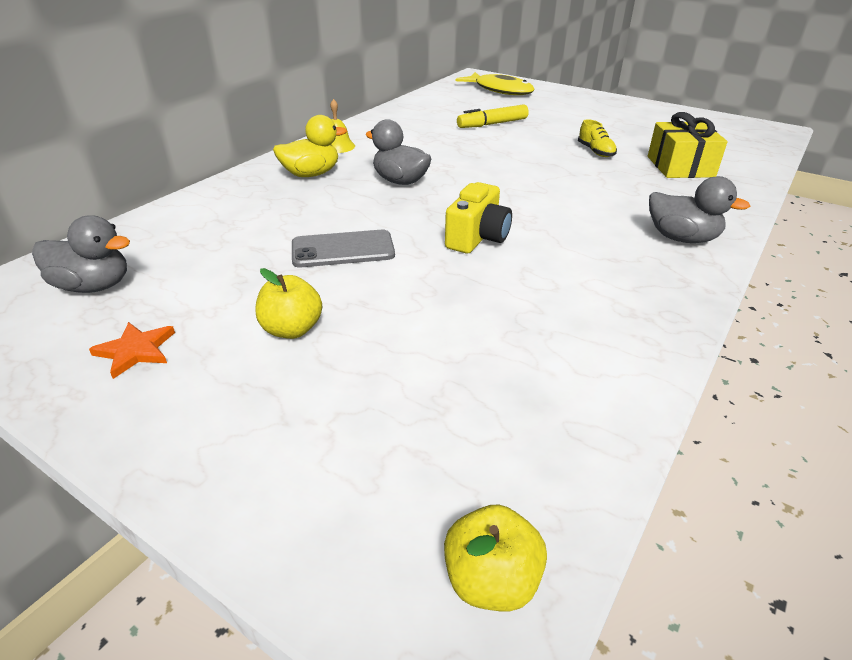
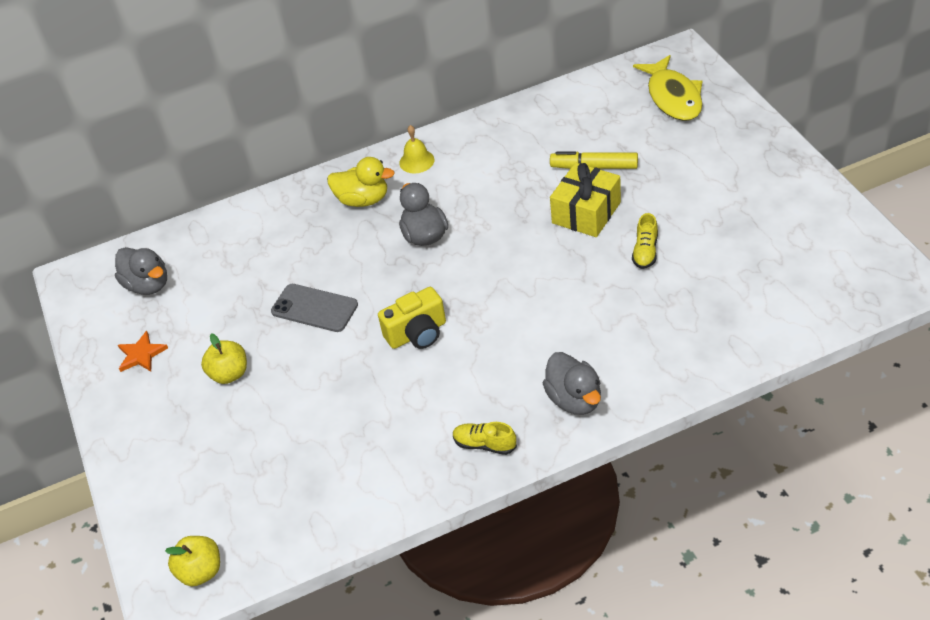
camera: 40 degrees right, 10 degrees up
(657, 292) = (484, 444): none -> yellow shoe
(680, 166) = (701, 306): yellow gift -> yellow gift (586, 212)

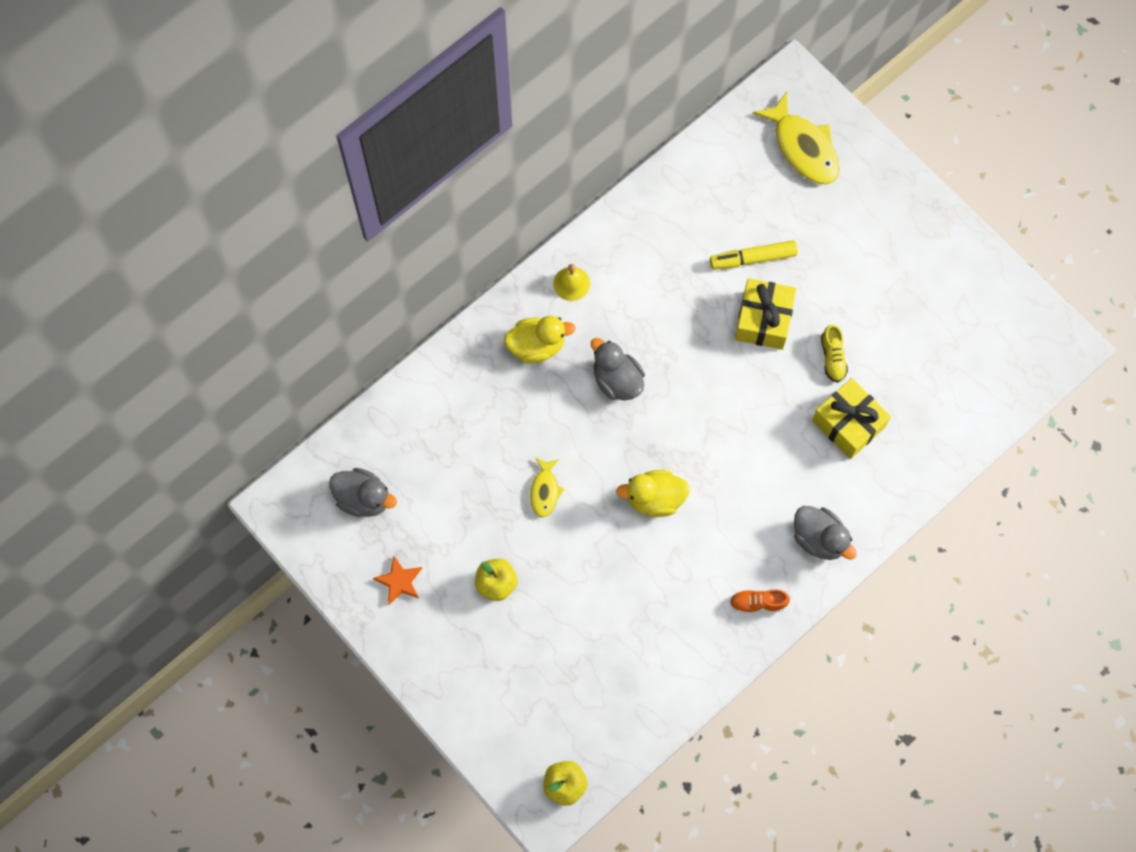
camera: 25 degrees left, 25 degrees up
(314, 308) = (545, 491): grey phone -> yellow fish
(417, 333) = (654, 498): yellow camera -> yellow duck
(484, 444) = (758, 603): yellow shoe -> orange shoe
(642, 307) = (848, 424): none -> yellow gift

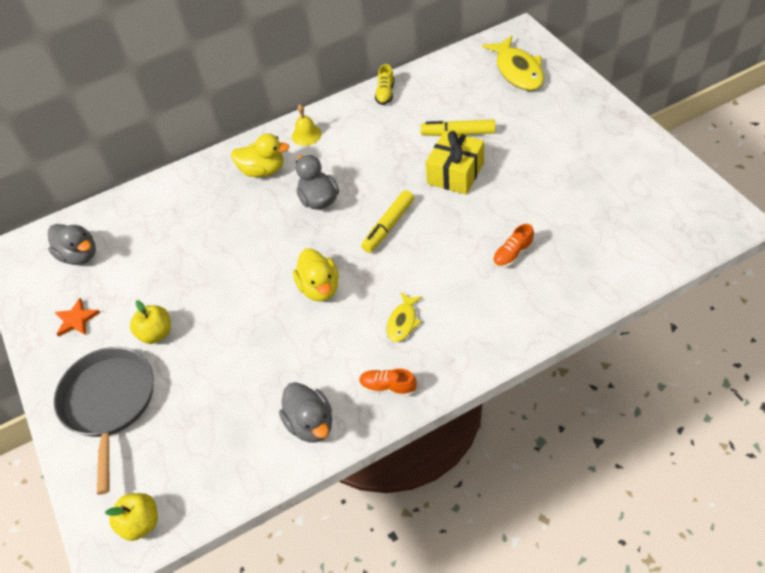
camera: 20 degrees right, 20 degrees down
(479, 670) = (109, 402): none -> grey pan
(545, 491) = (228, 269): yellow fish -> yellow fish (403, 322)
(654, 498) = (320, 288): yellow duck -> yellow duck turned 120 degrees counterclockwise
(706, 406) = (388, 226): none -> yellow marker
(819, 539) = (463, 341): grey duck -> grey duck (310, 424)
(832, 358) = (509, 205): yellow shoe -> yellow shoe (385, 93)
(848, 424) = (512, 254): yellow gift -> orange shoe

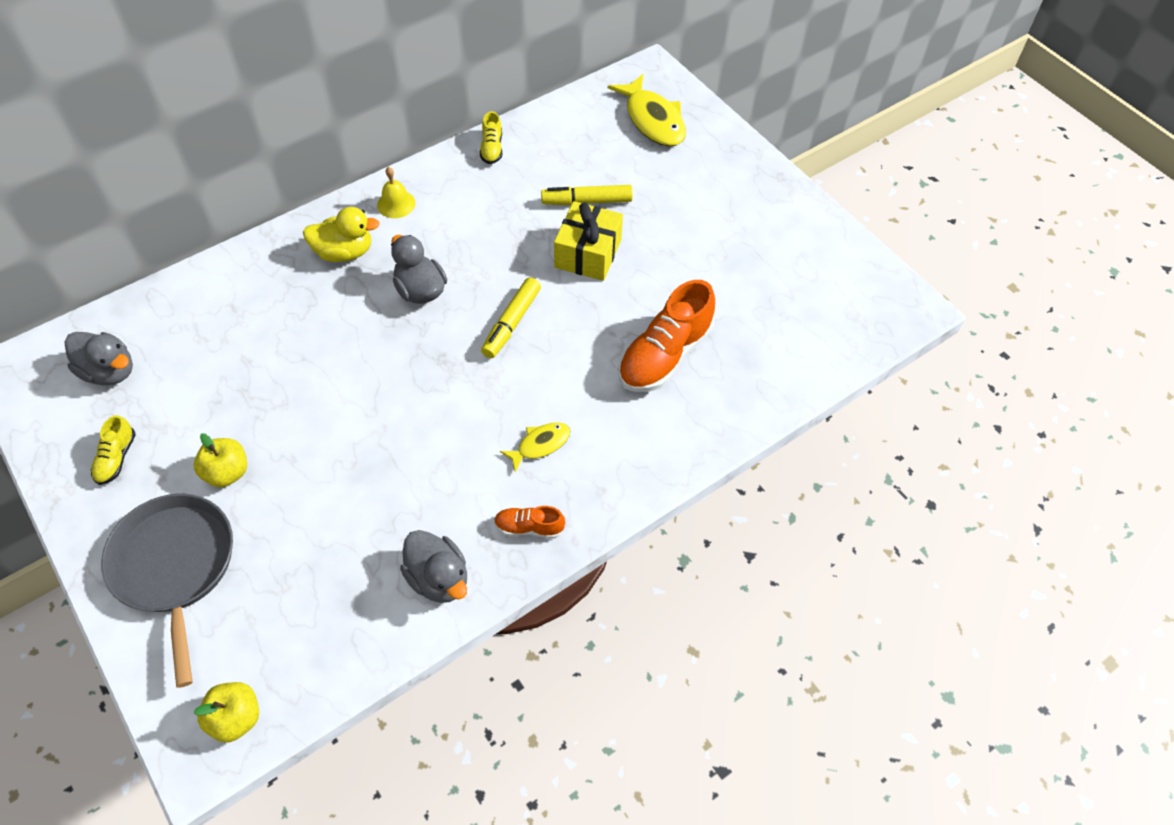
camera: 15 degrees left, 5 degrees up
(76, 319) = (116, 458): orange star -> yellow shoe
(320, 288) = (433, 405): yellow duck -> none
(403, 322) = (540, 445): yellow fish -> yellow fish turned 135 degrees counterclockwise
(512, 254) = (664, 355): orange shoe -> orange shoe, size x2.04

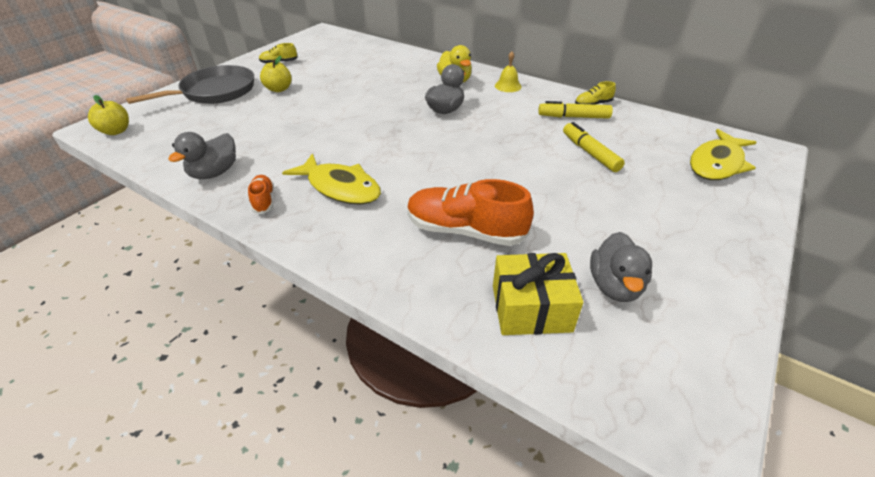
camera: 70 degrees right, 15 degrees down
(109, 371) = (331, 48): grey duck -> grey duck (614, 286)
(511, 323) = (444, 149): yellow marker -> yellow marker (573, 117)
(540, 445) = (340, 187): yellow fish -> yellow fish, size x1.83
(588, 253) = (538, 165): yellow gift -> yellow gift (531, 308)

